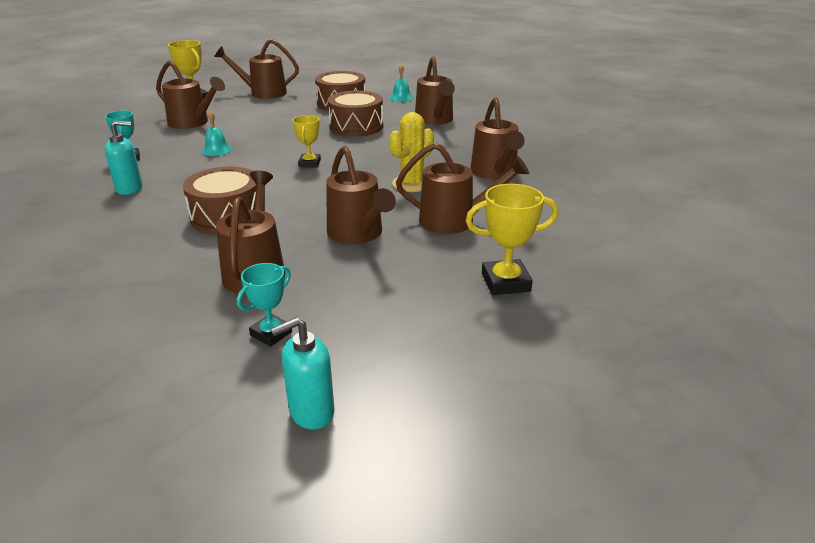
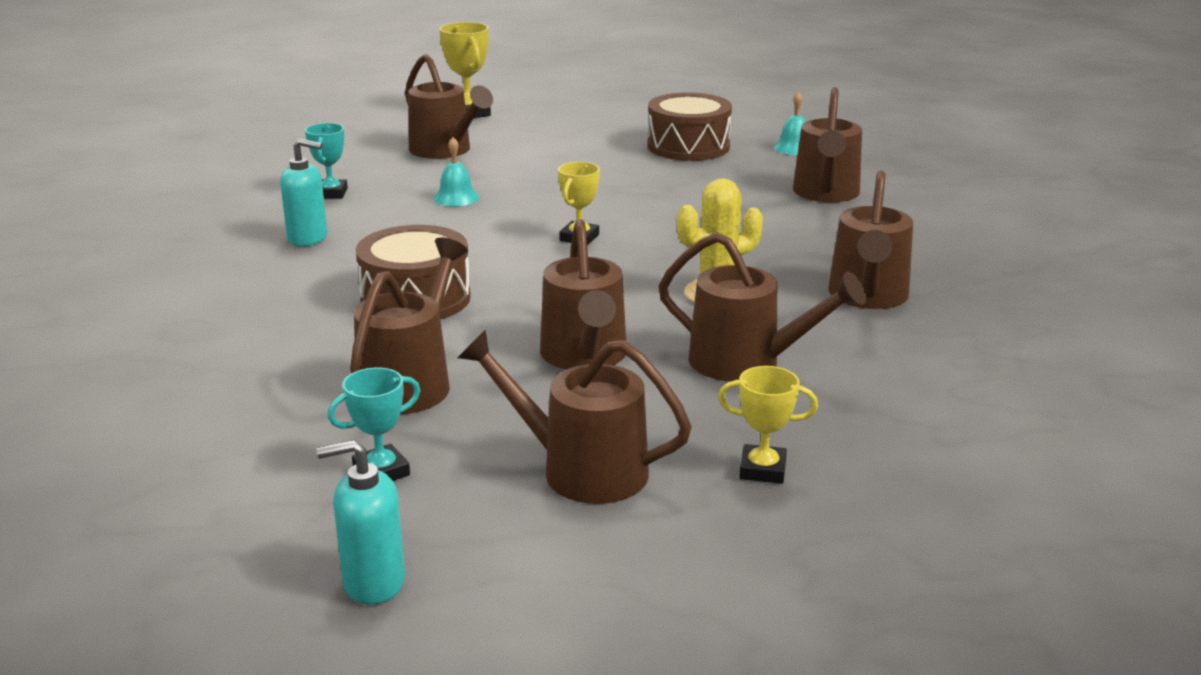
camera: 20 degrees right, 5 degrees down
(263, 93) = (576, 114): brown watering can -> brown watering can (580, 469)
(356, 126) = (688, 188): brown drum -> none
(505, 282) = (762, 470): yellow trophy -> yellow trophy, size x0.66

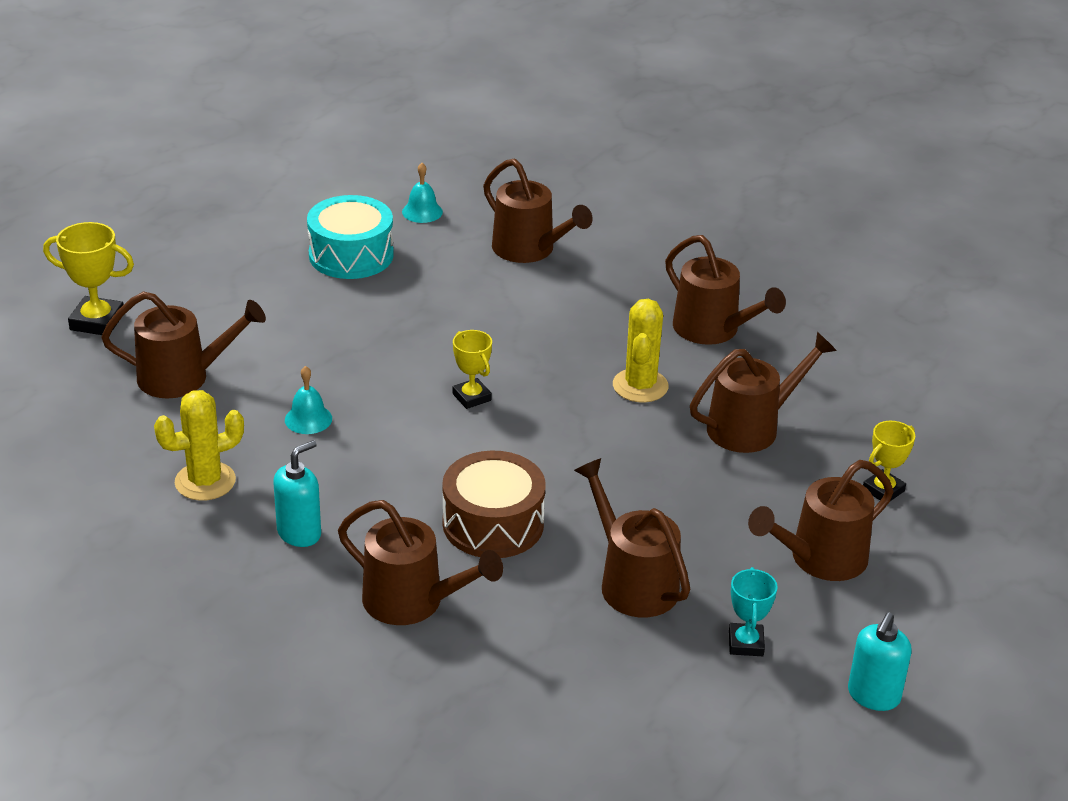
camera: 55 degrees left, 10 degrees up
(331, 193) = (205, 481): turquoise trophy -> yellow cactus
(585, 357) = (674, 488): brown watering can -> brown watering can (413, 602)
(688, 146) = (351, 255): brown drum -> turquoise drum

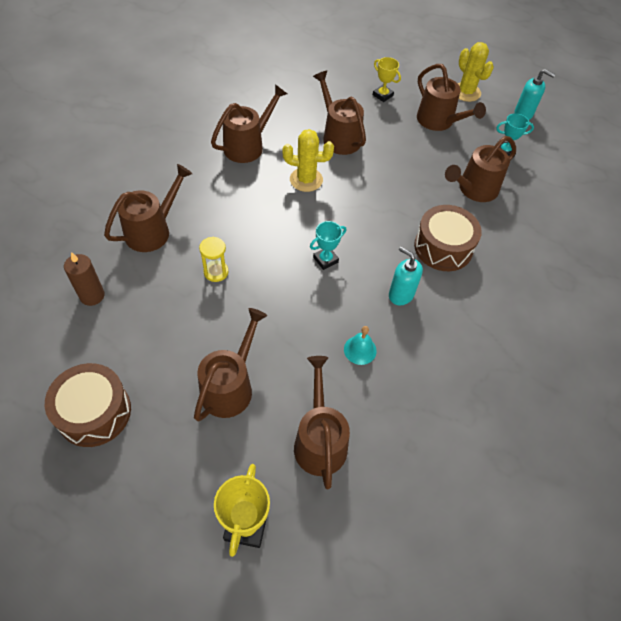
camera: 95 degrees left, 20 degrees up
(205, 481) = (437, 406): yellow cactus -> yellow cactus (466, 92)
(260, 222) = (94, 412): none -> brown drum
(299, 533) = (474, 344): turquoise soap dispenser -> turquoise soap dispenser (401, 294)
(351, 255) = (151, 339): turquoise drum -> none
(413, 602) = (517, 282): brown watering can -> brown watering can (230, 386)
(422, 212) = (92, 296): turquoise bell -> brown candle
(454, 301) = (216, 272): none -> yellow hourglass
(471, 397) = (325, 260): yellow trophy -> turquoise trophy

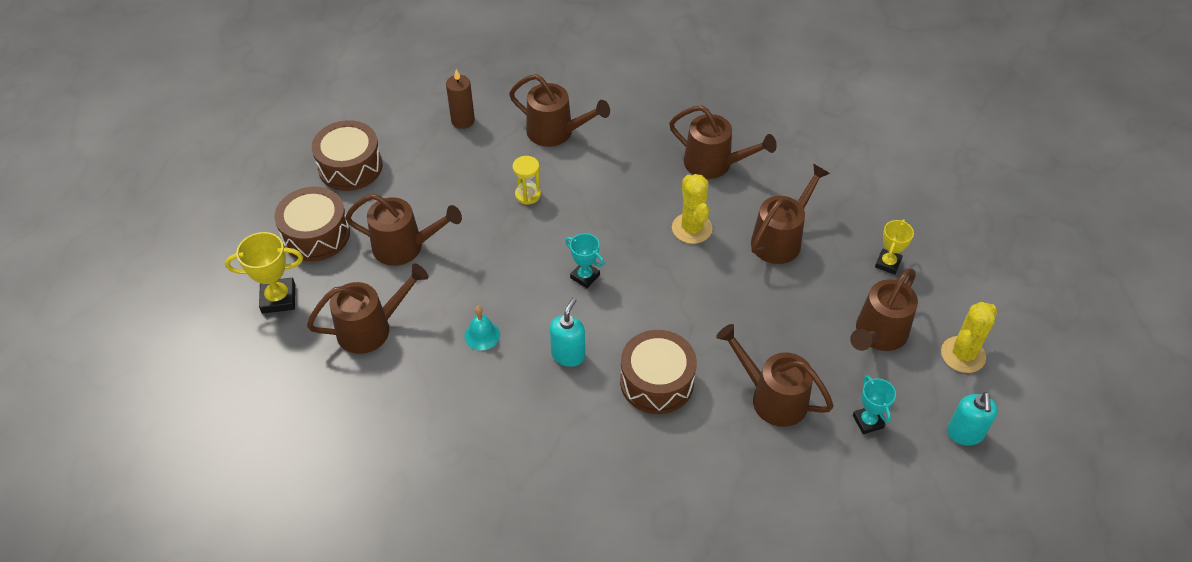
camera: 75 degrees right, 5 degrees down
(174, 467) = (316, 235): none -> brown drum

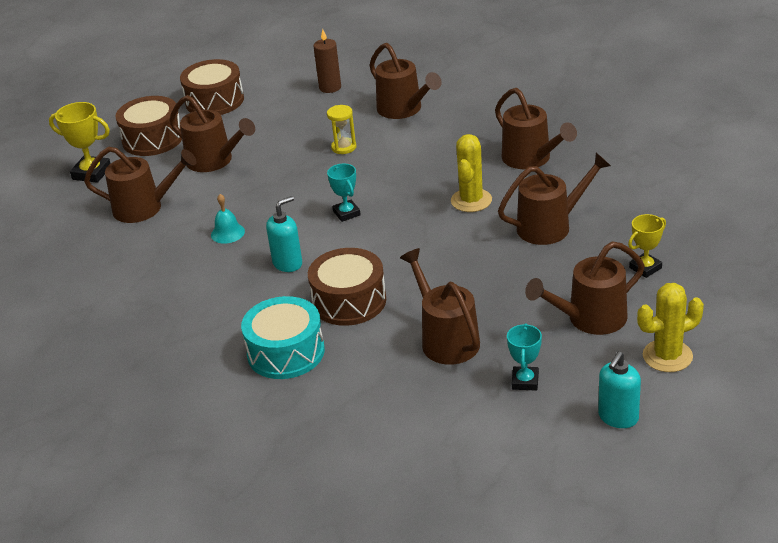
camera: 30 degrees right, 15 degrees down
(637, 462) = (286, 352): none -> turquoise drum

